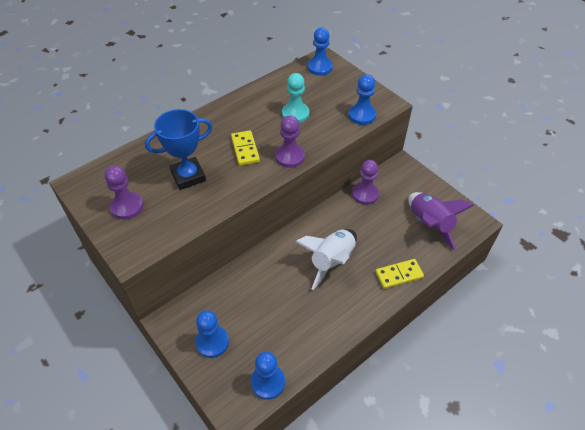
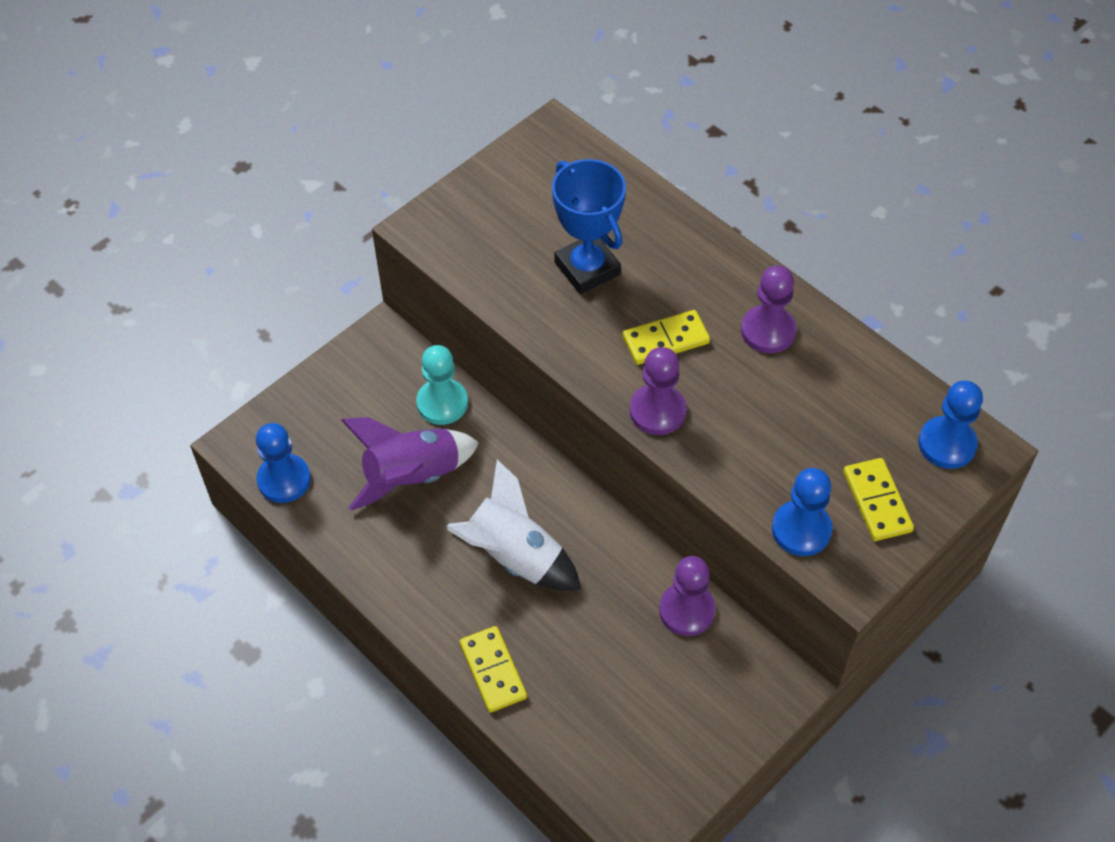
camera: 85 degrees right, 5 degrees up
(127, 206) = (512, 203): purple pawn -> purple pawn (768, 331)
(212, 342) = (348, 399): blue pawn -> none
(295, 114) = (781, 410): turquoise pawn -> turquoise pawn (442, 403)
(348, 91) = (877, 501): none -> yellow domino
(429, 225) = (621, 732): purple rocket -> purple rocket (412, 476)

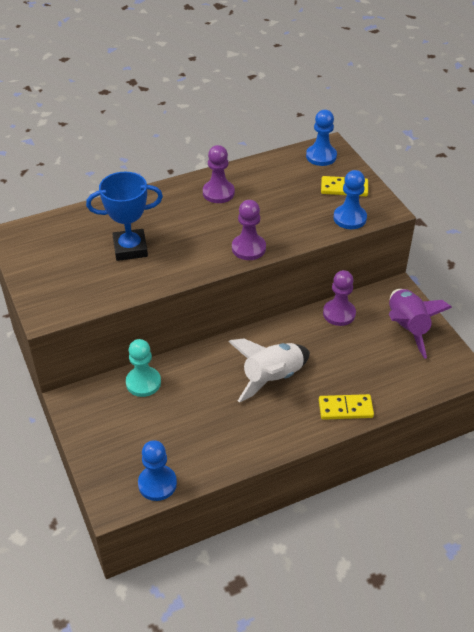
camera: 70 degrees left, 10 degrees down
(412, 476) = (191, 412): purple rocket -> purple rocket (407, 328)
(665, 340) = (202, 232): yellow domino -> none

